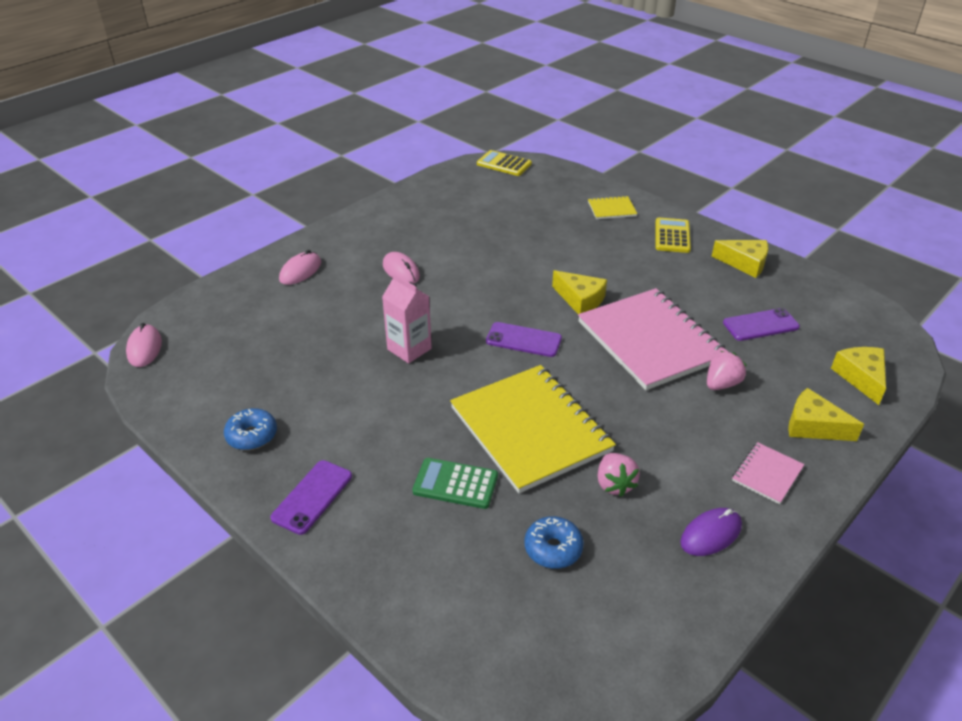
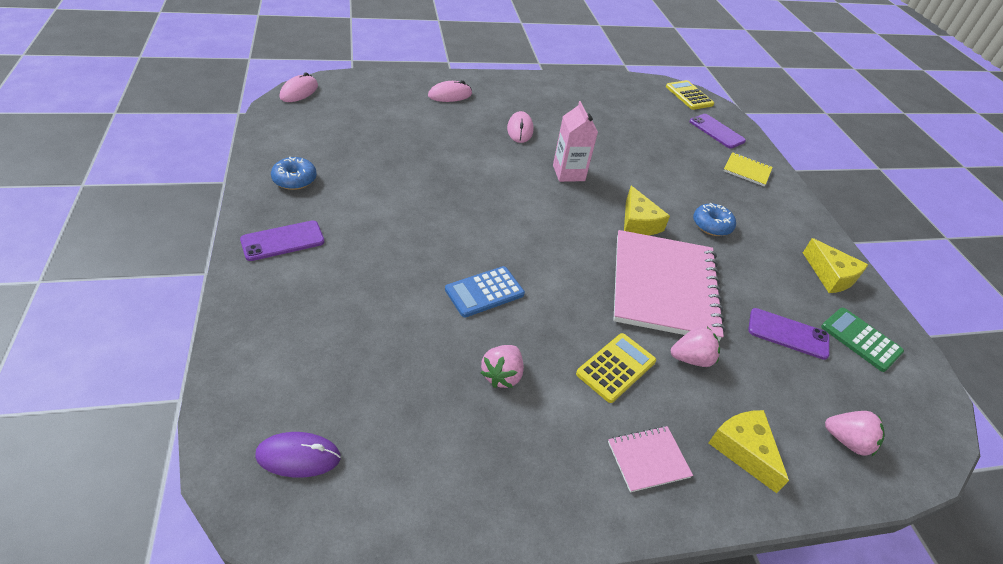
camera: 30 degrees right, 5 degrees up
(409, 349) = (463, 184): pink carton -> pink carton (568, 173)
(455, 484) = (384, 294): green calculator -> green calculator (860, 339)
(523, 340) = (556, 226): purple phone -> purple phone (716, 131)
(530, 429) = (484, 292): yellow notebook -> blue calculator
(553, 548) = (397, 389): blue donut -> blue donut (711, 225)
(672, 236) = (781, 218): yellow calculator -> yellow calculator (616, 368)
(711, 534) = (537, 471): purple mouse -> purple mouse (298, 456)
(861, 377) = (847, 441): yellow cheese -> pink strawberry

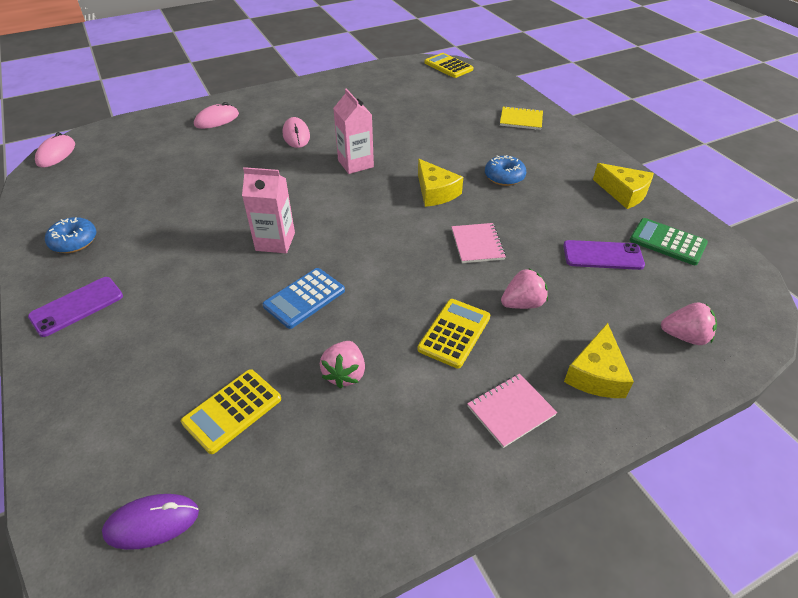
camera: 10 degrees left, 0 degrees up
(392, 378) = (232, 410): none -> yellow calculator
(472, 229) = (275, 241): none -> pink carton
(664, 286) = (477, 244): pink notebook -> pink notebook, size x0.43
(716, 131) = (483, 92): purple phone -> none
(743, 450) = (596, 374): yellow cheese -> yellow cheese turned 120 degrees counterclockwise

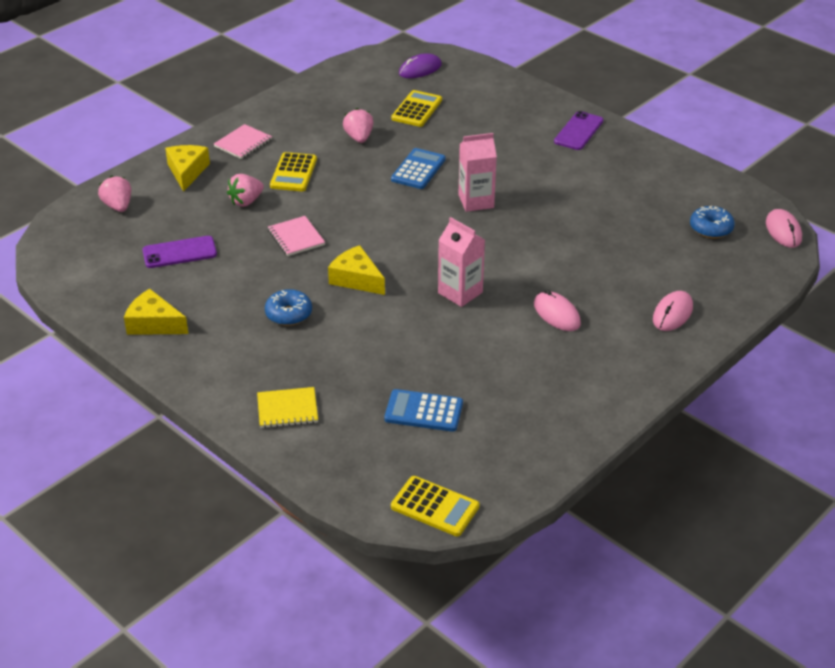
camera: 160 degrees right, 5 degrees down
(74, 241) = (642, 165): blue donut -> blue donut (711, 228)
(430, 103) = (423, 411): none -> blue calculator
(667, 242) = (116, 278): green calculator -> none
(684, 336) = (118, 206): pink strawberry -> pink strawberry turned 75 degrees clockwise

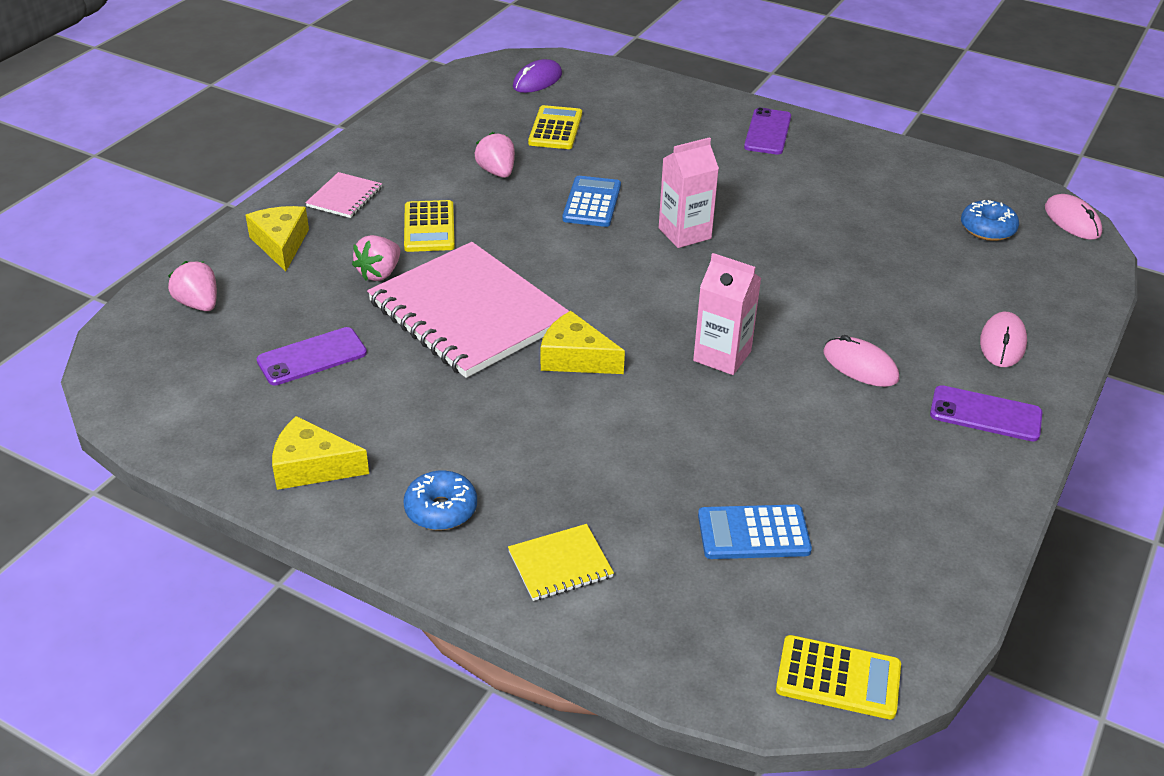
camera: 15 degrees left, 0 degrees up
(289, 314) = (503, 421): blue donut -> blue donut (441, 509)
(296, 237) = (468, 313): pink notebook -> pink notebook, size x2.32
(630, 361) = (985, 414): none -> purple phone

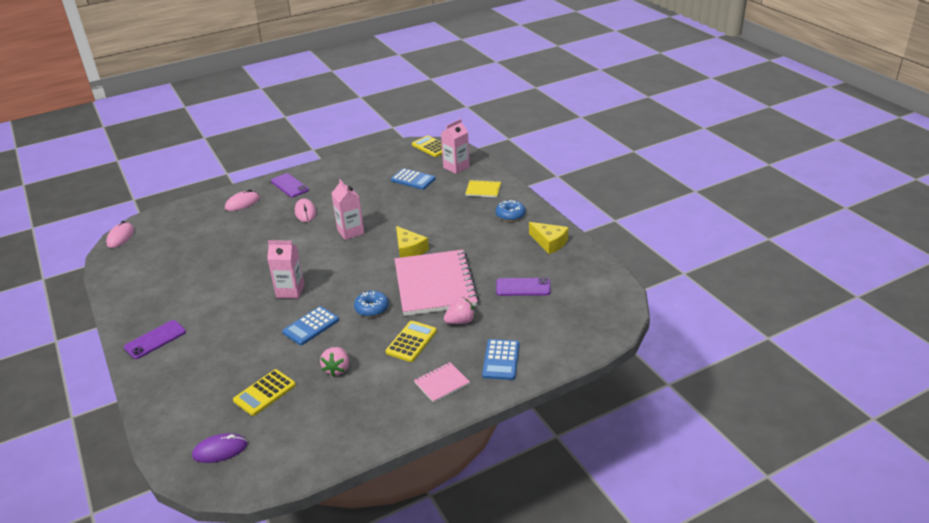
camera: 145 degrees left, 5 degrees down
(199, 304) = (565, 335): pink strawberry -> none
(281, 244) = (501, 360): yellow cheese -> blue calculator
(694, 620) = (456, 167): none -> pink carton
(987, 229) = (160, 245): blue donut -> blue donut (372, 308)

